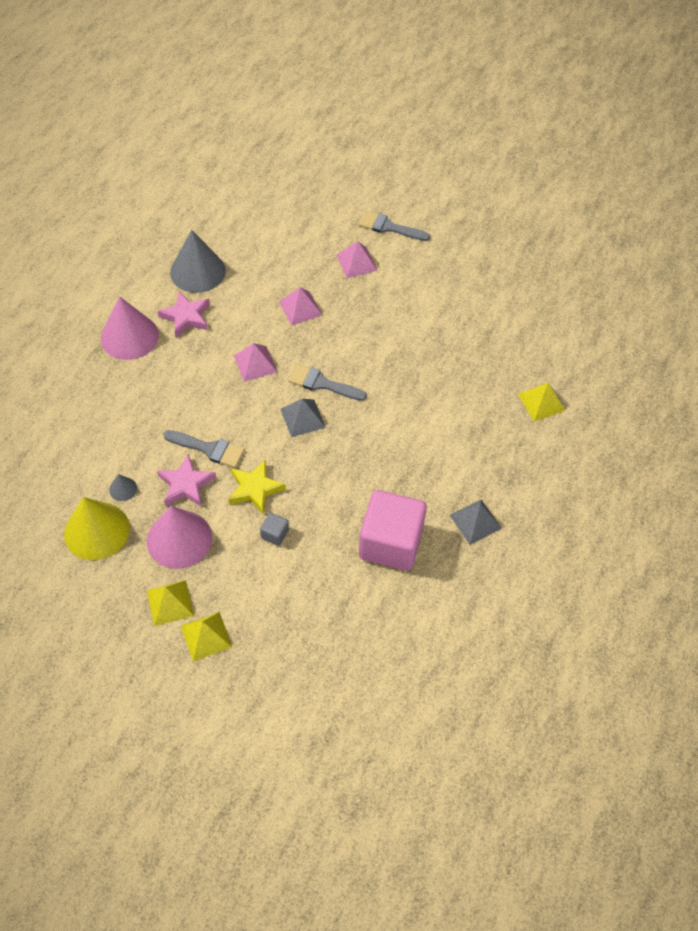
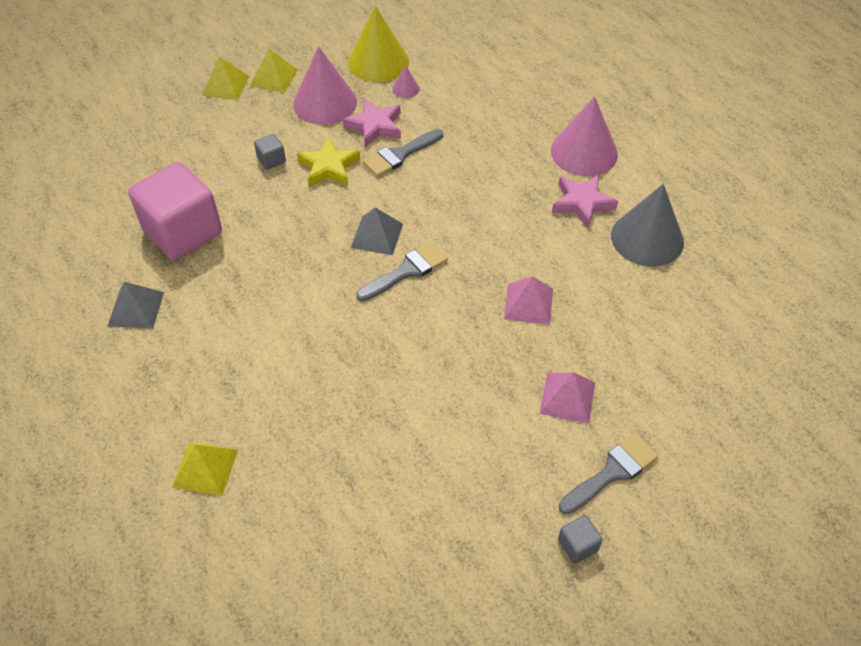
camera: 125 degrees right, 5 degrees down
(123, 489) = (406, 89): grey cone -> pink cone
(255, 363) = (476, 230): pink pyramid -> none
(442, 225) = (577, 545): none -> grey cube

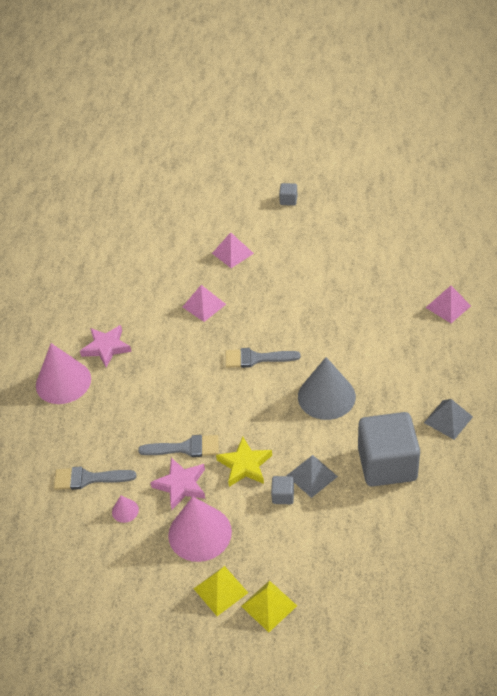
camera: 140 degrees left, 5 degrees down
(183, 232) = (387, 464): pink cube -> grey cube
(205, 468) = (448, 306): yellow pyramid -> pink pyramid
(377, 235) = (255, 392): grey pyramid -> grey pyramid (312, 475)
(378, 62) = (120, 555): yellow cone -> none
(612, 472) = (245, 217): grey brush -> grey brush (88, 479)
(647, 238) = (97, 307): grey cone -> grey cone (326, 396)

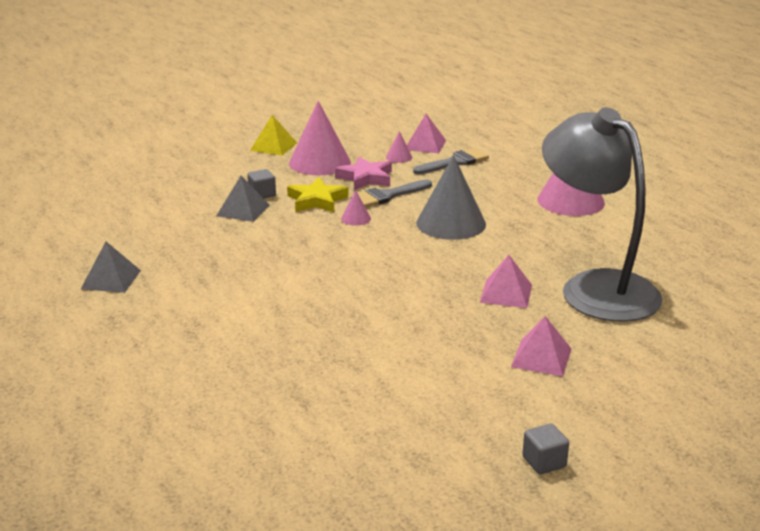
camera: 145 degrees right, 20 degrees down
(106, 348) = (566, 232): pink star -> none
(149, 290) = (596, 287): none -> grey lamp
(233, 425) = (356, 218): none -> pink cone
(256, 358) = (384, 267): grey brush -> none
(269, 605) = (227, 149): yellow pyramid -> none
(326, 396) = (271, 261): grey cone -> grey cone (451, 223)
(387, 464) = (167, 234): grey cube -> none
(448, 306) = (156, 386): pink pyramid -> pink pyramid (425, 145)

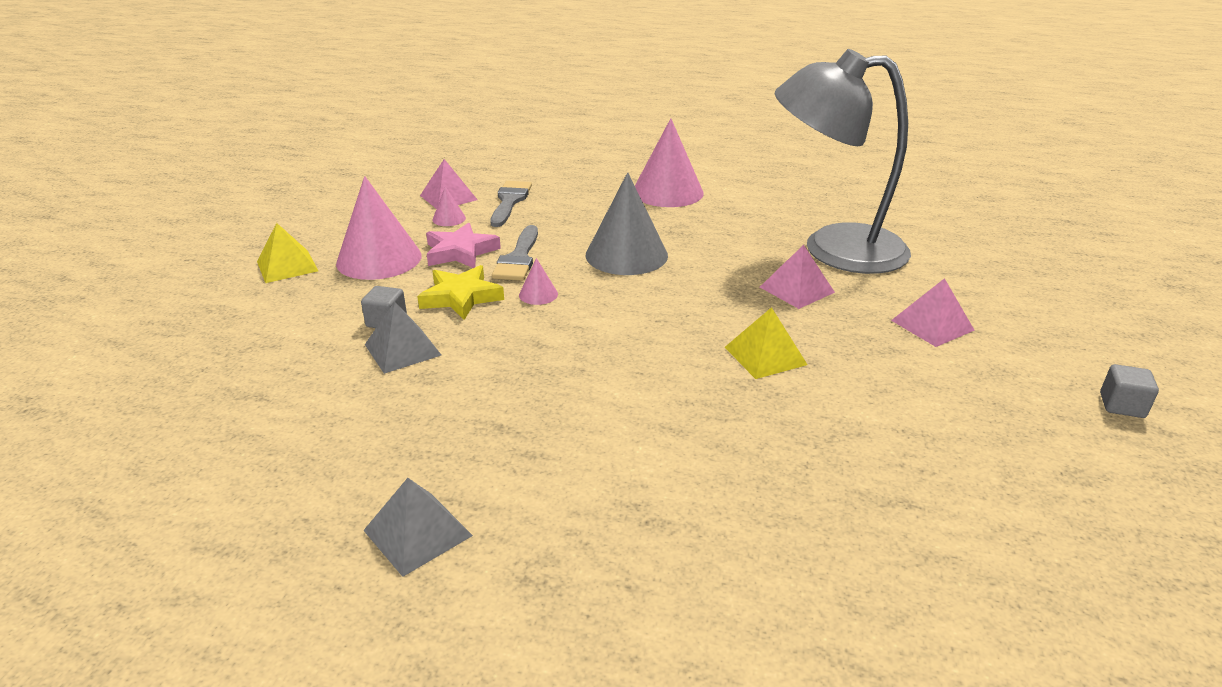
camera: 50 degrees left, 5 degrees up
(399, 310) = (765, 355): none -> yellow pyramid

